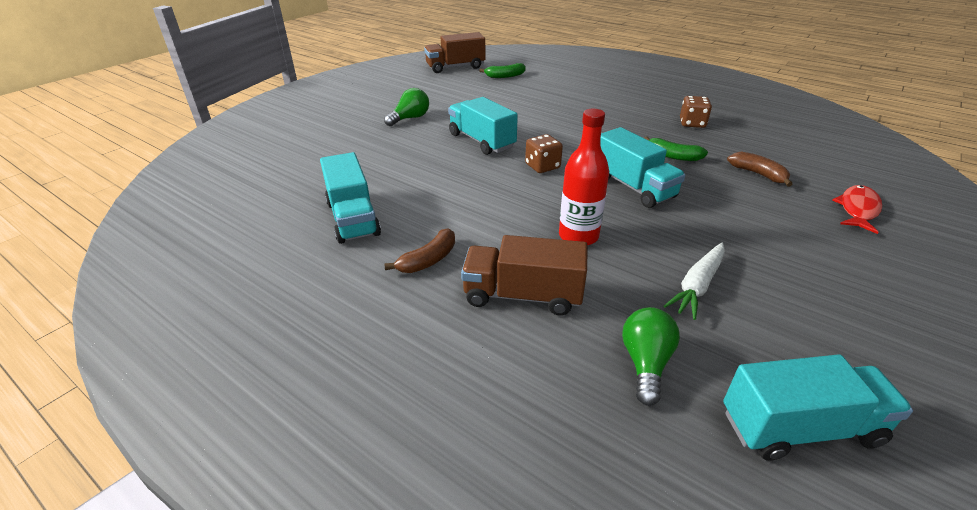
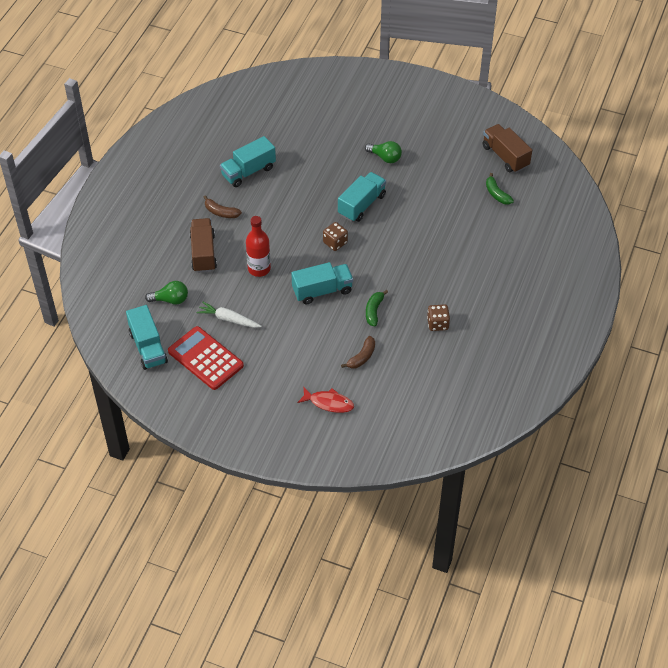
camera: 75 degrees right, 15 degrees up
(633, 187) = (322, 291): turquoise truck -> turquoise truck turned 150 degrees counterclockwise
(807, 330) = (205, 358): none -> red calculator

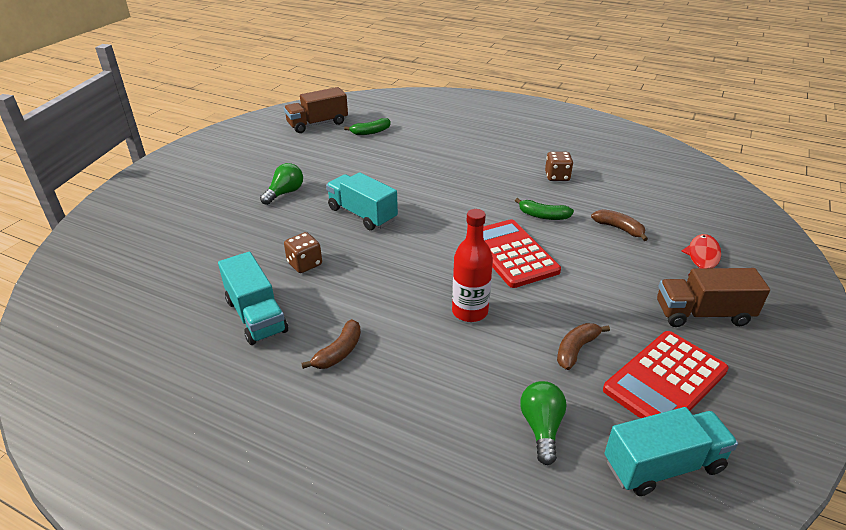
camera: 85 degrees left, 15 degrees down
(203, 253) = (430, 378): brown truck -> brown truck (702, 314)
(228, 319) = (576, 349): white carrot -> brown banana
(322, 291) = (512, 253): turquoise truck -> red calculator
(335, 243) = (425, 239): brown dice -> brown dice (304, 264)

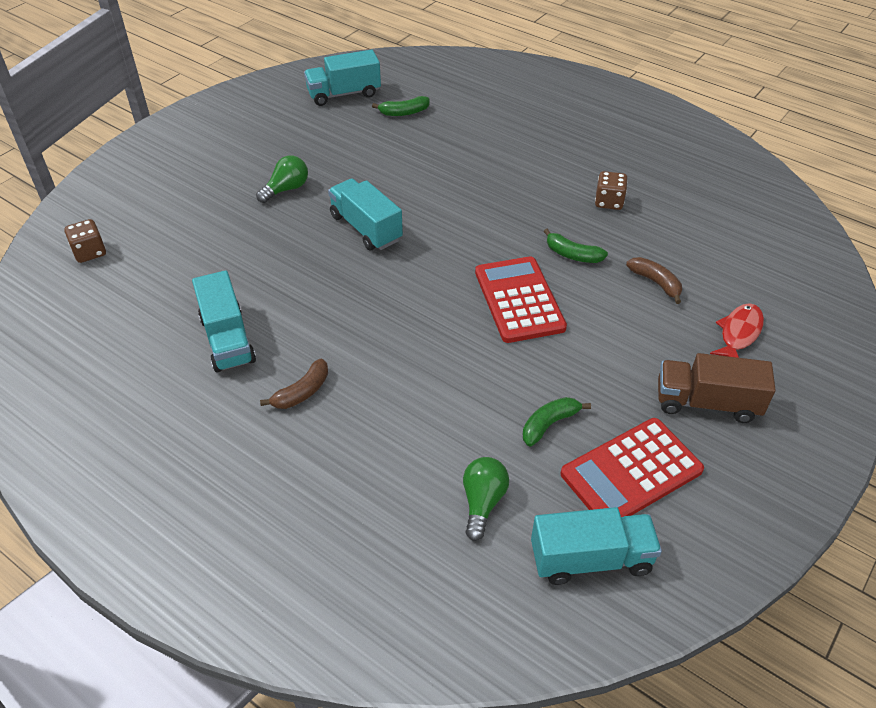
camera: 10 degrees right, 10 degrees up
(304, 264) = (289, 284): brown dice -> brown dice (89, 252)
(317, 124) = (344, 94): brown truck -> turquoise truck
(470, 311) = (450, 365): red bottle -> none
(576, 349) = (549, 424): brown banana -> green banana

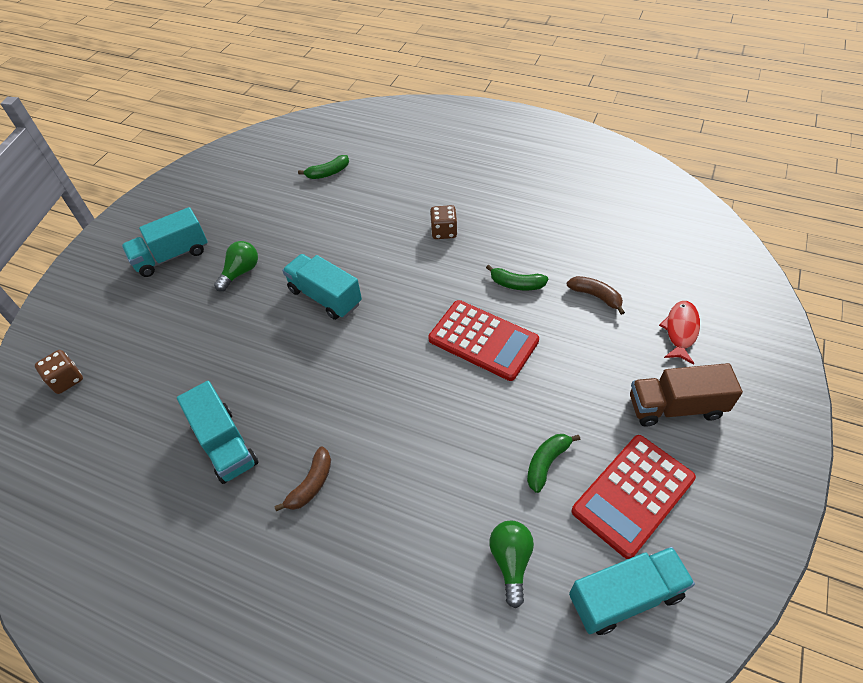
camera: 10 degrees left, 5 degrees up
(344, 94) = (269, 165): turquoise truck -> turquoise truck (172, 256)
(519, 300) = (483, 340): red calculator -> red calculator turned 150 degrees clockwise
(609, 202) = (532, 225): brown dice -> brown dice (444, 232)

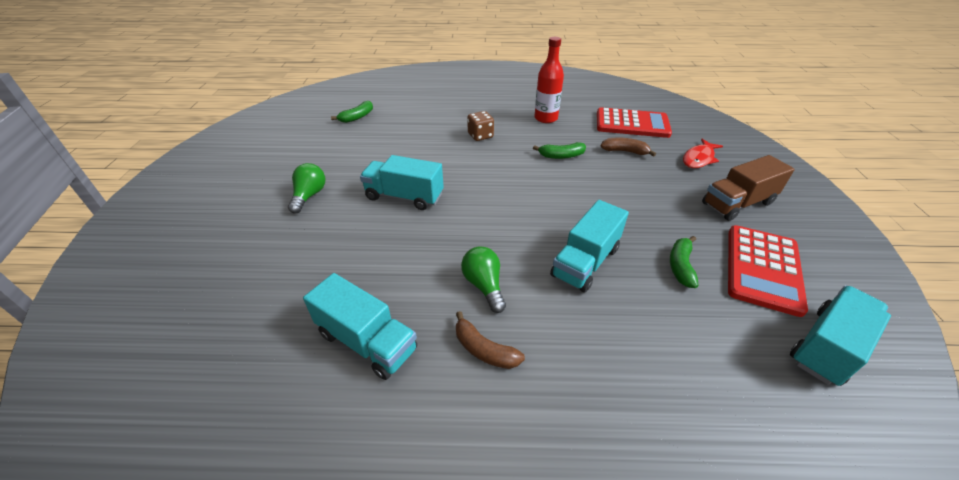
camera: 25 degrees left, 10 degrees down
(66, 380) = (133, 335): brown dice -> none
(172, 256) = (227, 198): turquoise truck -> turquoise truck (585, 262)
(311, 484) = (484, 349): brown banana -> brown banana turned 120 degrees clockwise
(483, 340) = (563, 196): red calculator -> red calculator (632, 124)
(511, 561) = (716, 352): green light bulb -> green light bulb (484, 285)
(534, 222) = (546, 118): none -> red bottle
(680, 331) = (699, 158): red fish -> red fish turned 135 degrees counterclockwise

